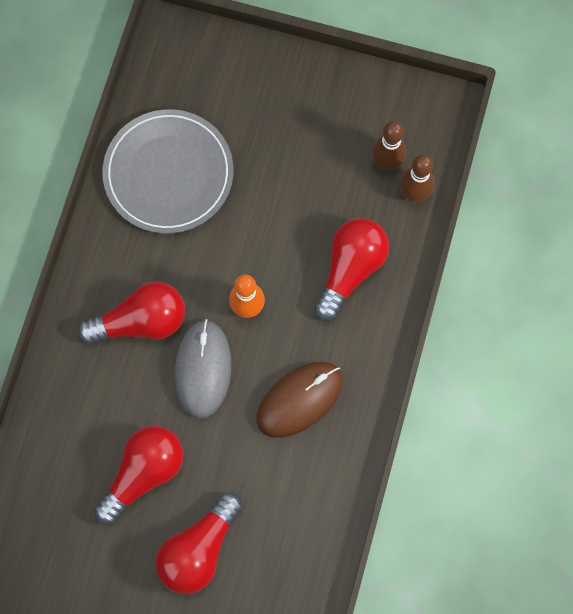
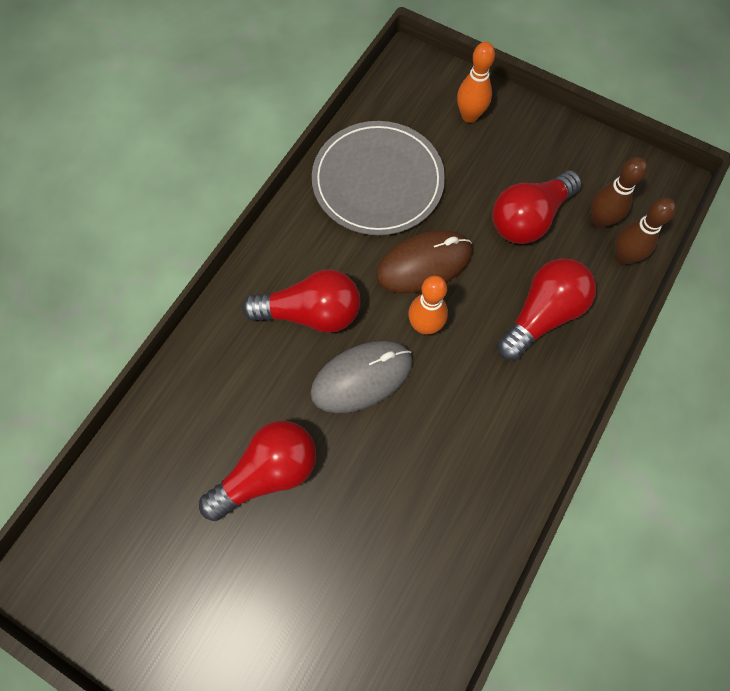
camera: 15 degrees right, 5 degrees down
(199, 549) = (304, 577): red light bulb -> red light bulb (528, 218)
(203, 369) = (362, 377): grey mouse -> grey mouse turned 45 degrees clockwise
(241, 80) = (469, 116): none -> orange bowling pin
(299, 400) = (458, 436): brown mouse -> brown mouse (424, 264)

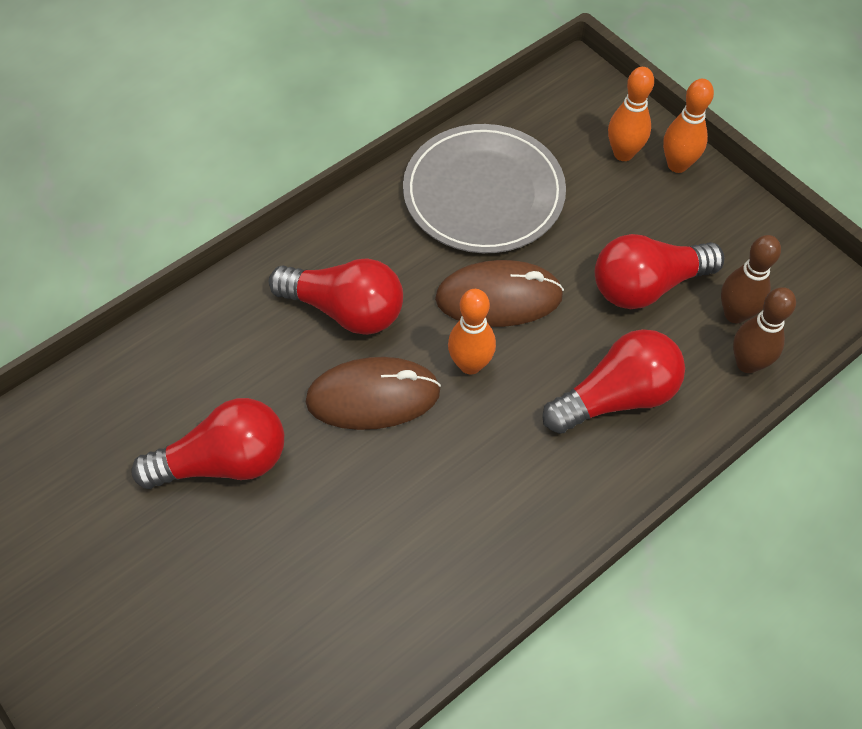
camera: 20 degrees right, 10 degrees down
(362, 377) = (373, 396): grey mouse -> brown mouse
(512, 113) = (677, 165): none -> orange bowling pin

